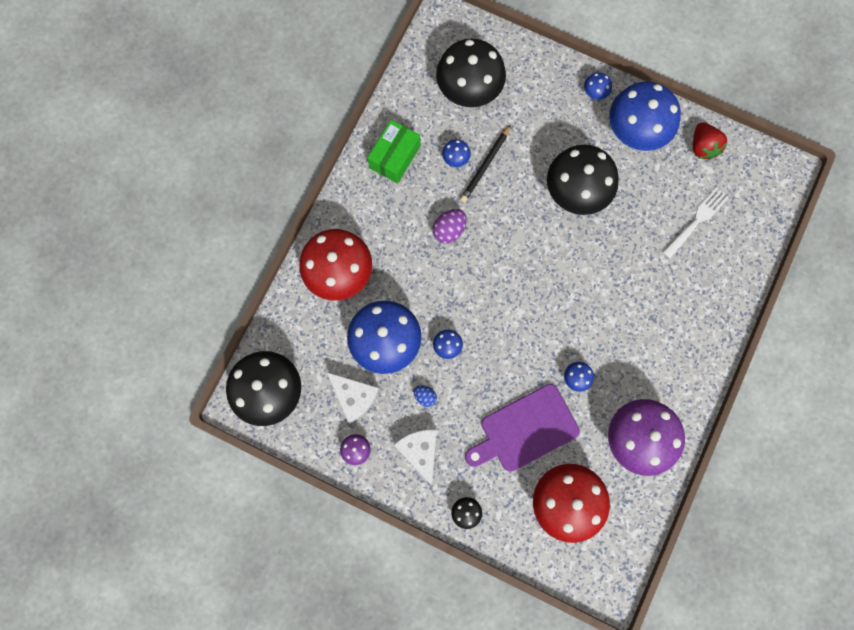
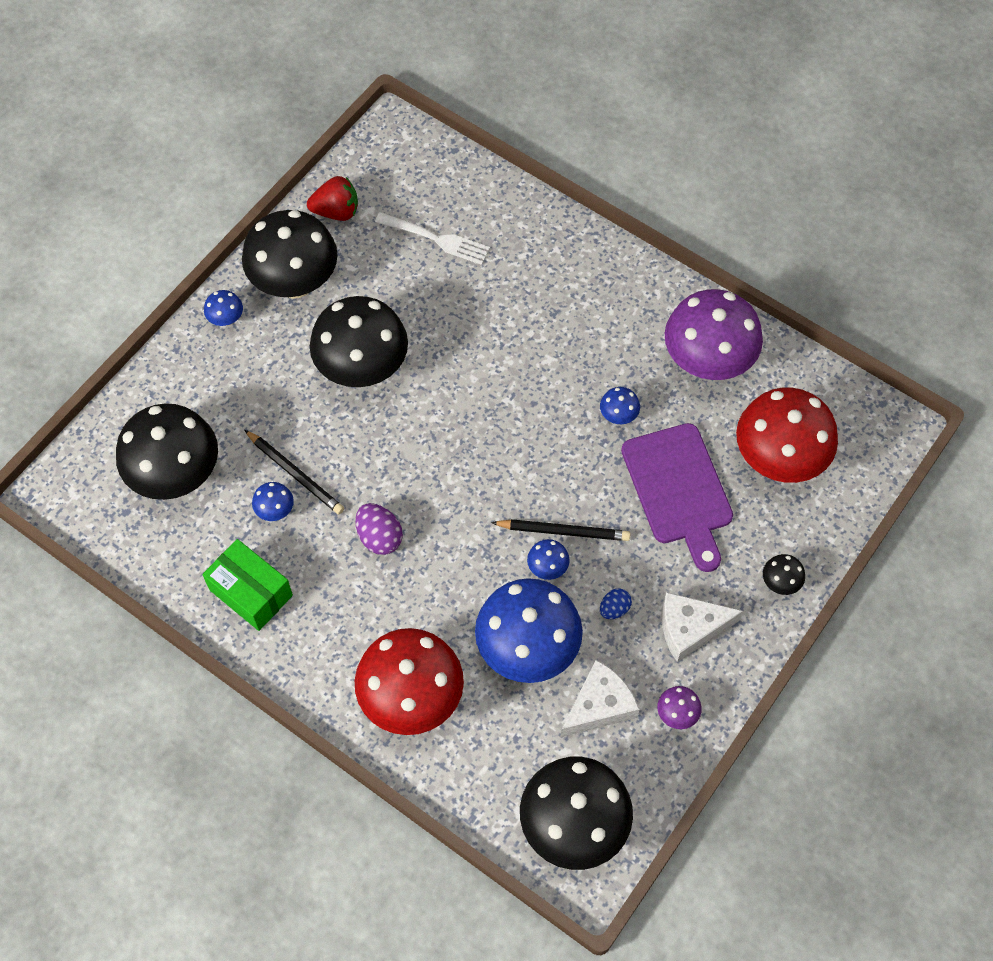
camera: 80 degrees left, 15 degrees down
(476, 353) = (563, 531): none -> black pencil
(635, 132) = (295, 283): blue mushroom -> black mushroom
(696, 221) = (435, 239): white fork -> white fork turned 150 degrees clockwise

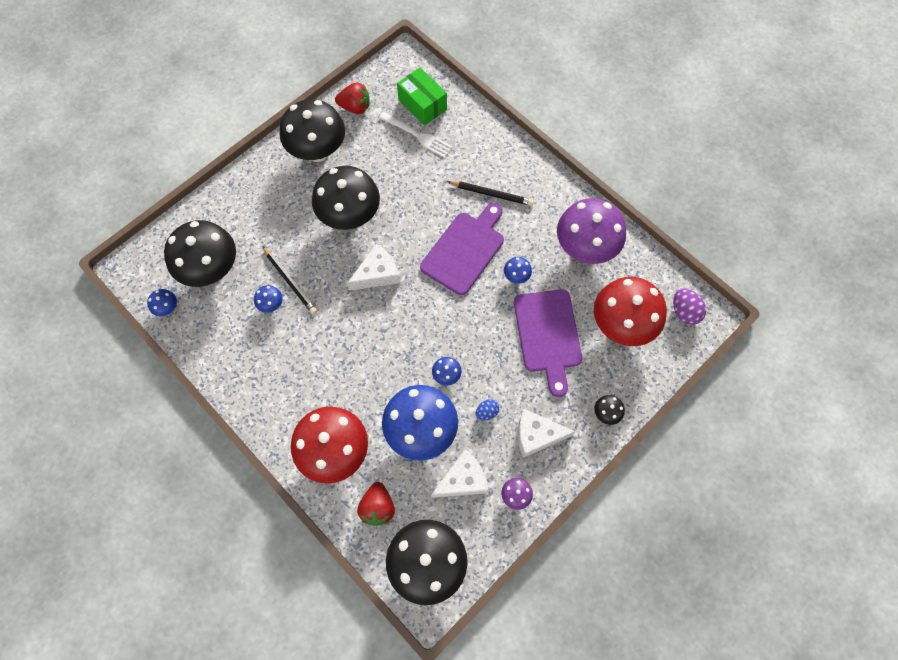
camera: 10 degrees right, 5 degrees up
(226, 319) = (267, 169): blue mushroom -> blue mushroom (167, 308)
(251, 592) = (243, 358): green box -> green box (422, 104)
(379, 537) = (337, 334): purple egg -> purple egg (684, 312)
(419, 443) = (377, 274): none -> white cheese
(488, 763) = (378, 507): none -> red strawberry
(538, 390) = (465, 250): none -> purple cutting board
(563, 531) = (462, 351): black pencil -> black pencil (491, 194)

